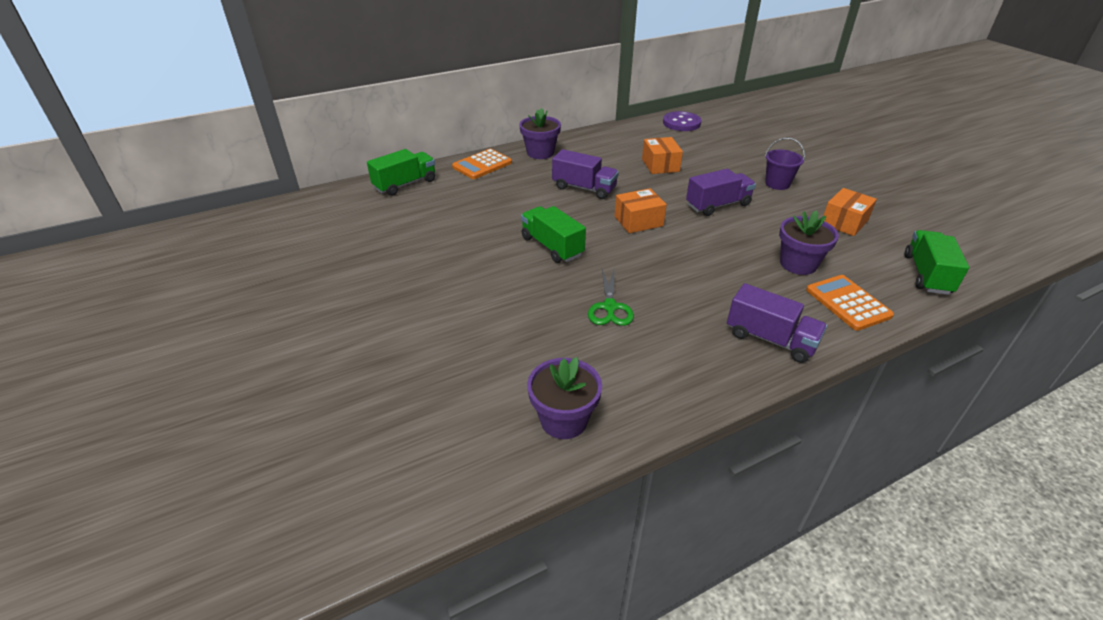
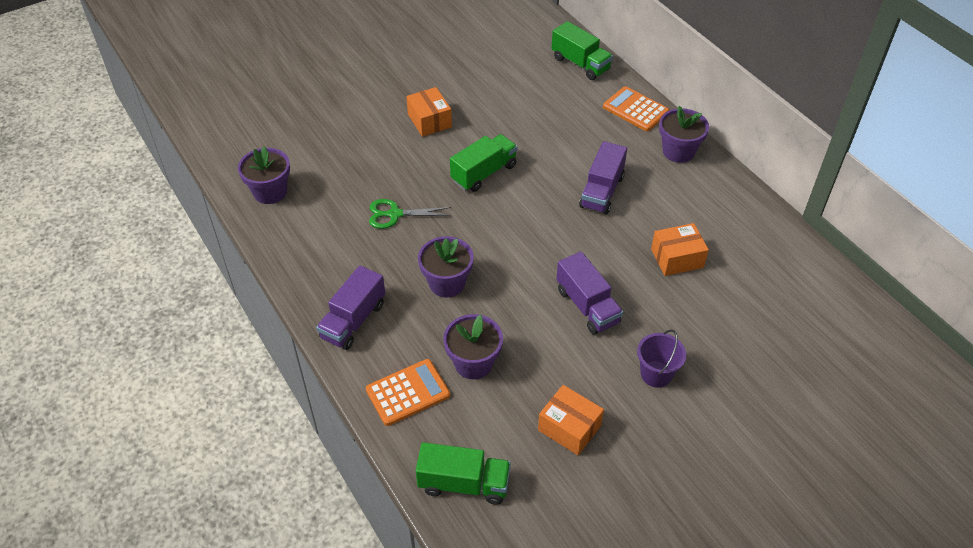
camera: 85 degrees right, 10 degrees up
(638, 221) = (540, 235): orange box -> orange box (429, 121)
(681, 123) = (819, 287): purple button -> none
(705, 275) = (447, 283): none -> purple flower pot

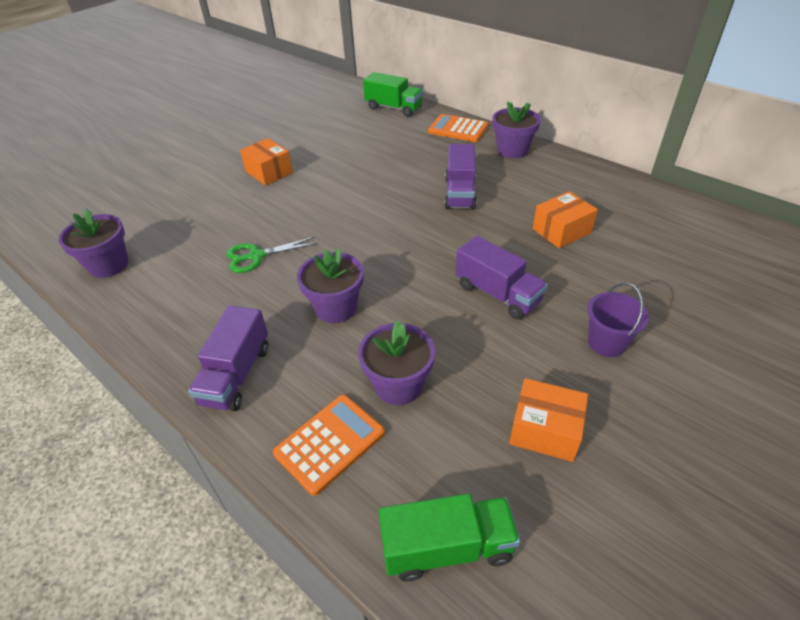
camera: 15 degrees left, 5 degrees down
(484, 173) = (338, 202): green truck -> none

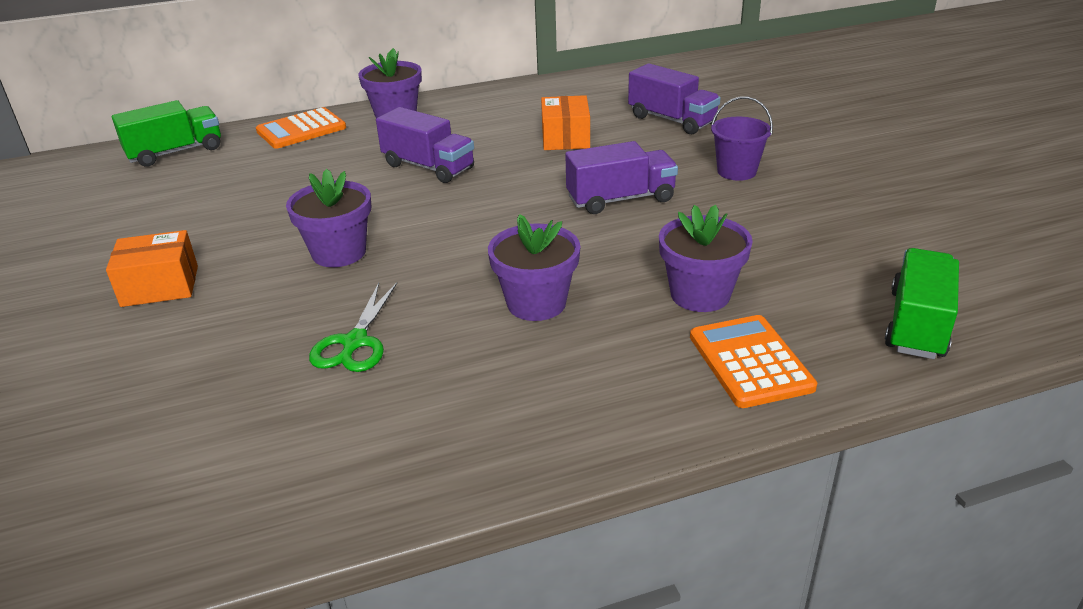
camera: 60 degrees left, 10 degrees down
(109, 265) = (169, 513): purple flower pot -> purple flower pot (339, 252)
(236, 375) = (583, 411): purple truck -> purple truck (672, 120)
(545, 430) = (816, 234): orange box -> none

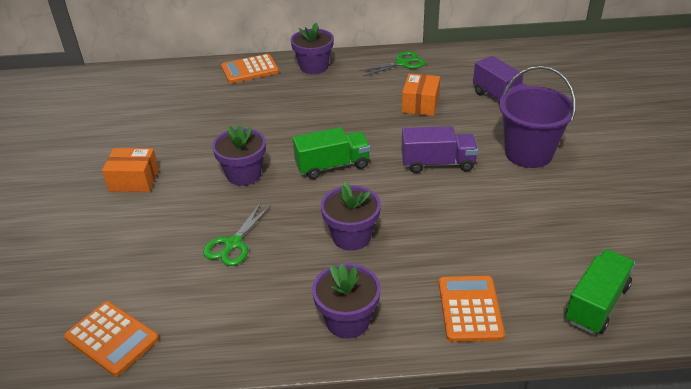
camera: 15 degrees right, 5 degrees up
(175, 152) = (168, 76): green truck -> green truck (332, 166)
(188, 512) = (112, 338): none -> orange calculator
(428, 167) = (321, 114): purple truck -> none
(520, 98) = (402, 63): none -> green scissors
(700, 295) = (459, 251): purple flower pot -> purple flower pot (347, 321)
(736, 171) = (528, 153): purple bucket -> purple bucket, size x1.71

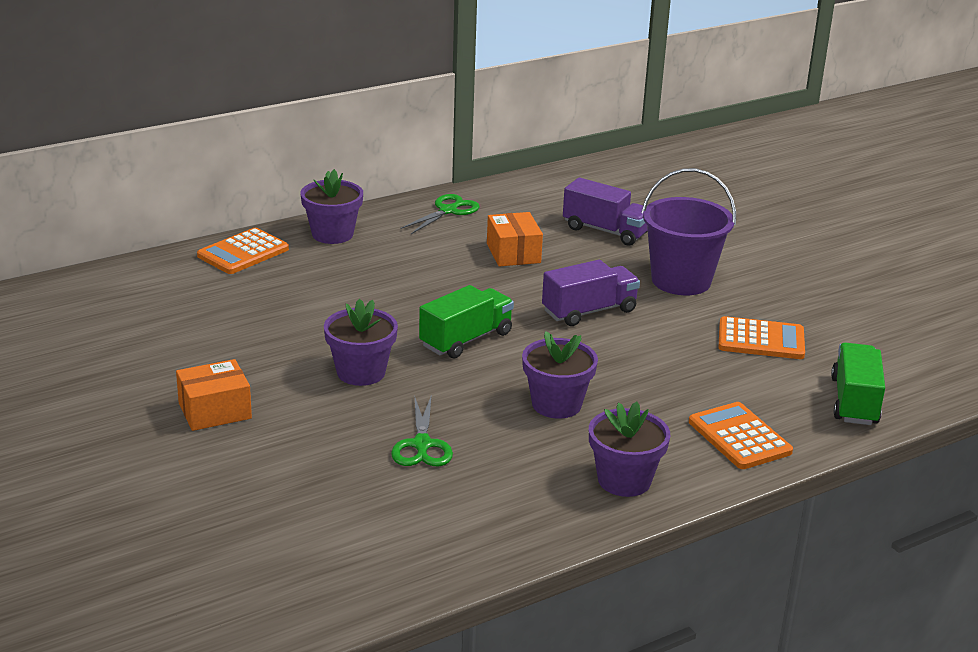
camera: 30 degrees left, 10 degrees down
(112, 338) = (368, 569): orange calculator -> orange calculator (761, 340)

